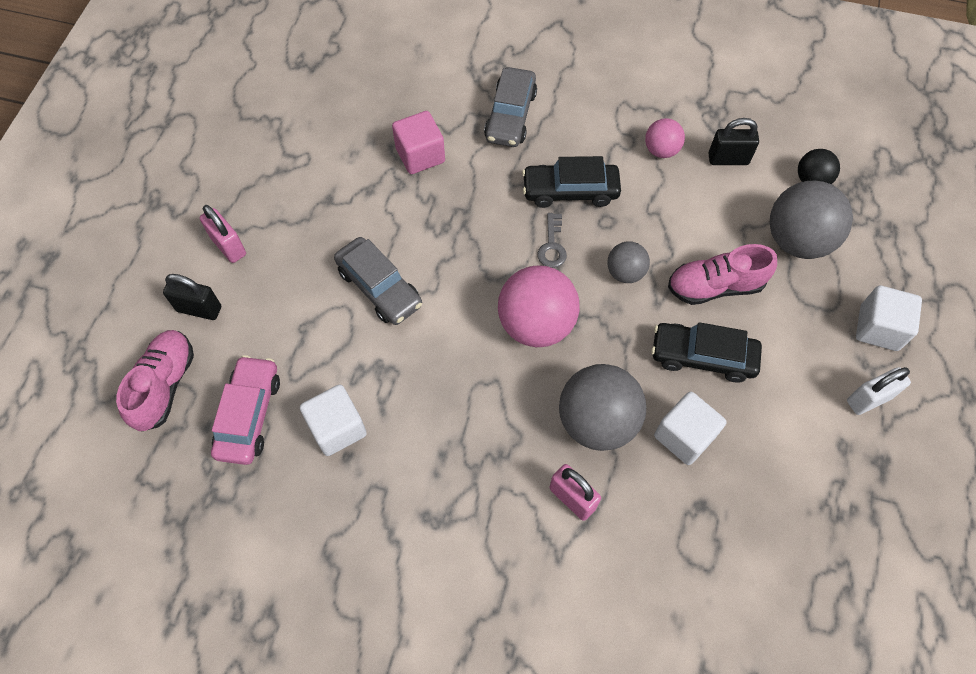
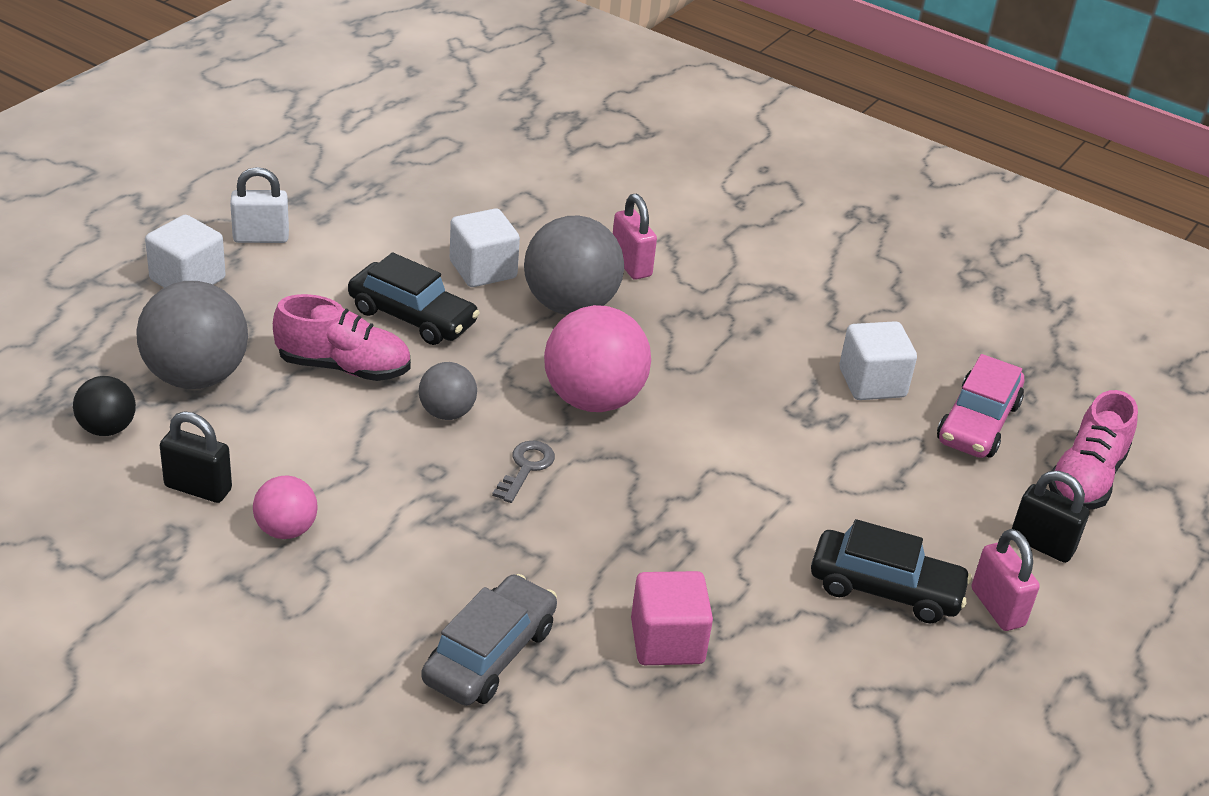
camera: 165 degrees left, 25 degrees down
(379, 287) = (784, 494): grey car -> none
(570, 191) = (460, 521): black car -> black car (885, 589)

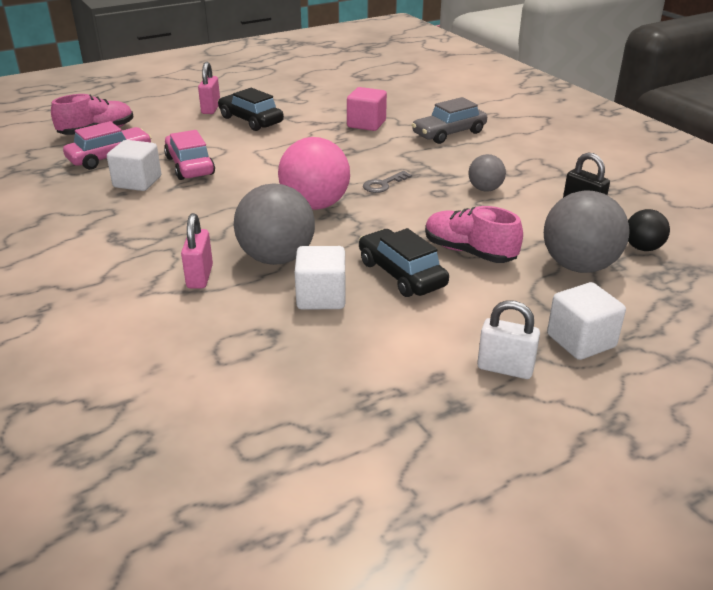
camera: 150 degrees left, 5 degrees down
(286, 530) = (533, 185): pink ball -> none
(447, 413) = (412, 215): grey ball -> grey ball (485, 189)
(844, 434) = (190, 166): none -> pink car
(1042, 544) = (159, 119): black padlock -> none

